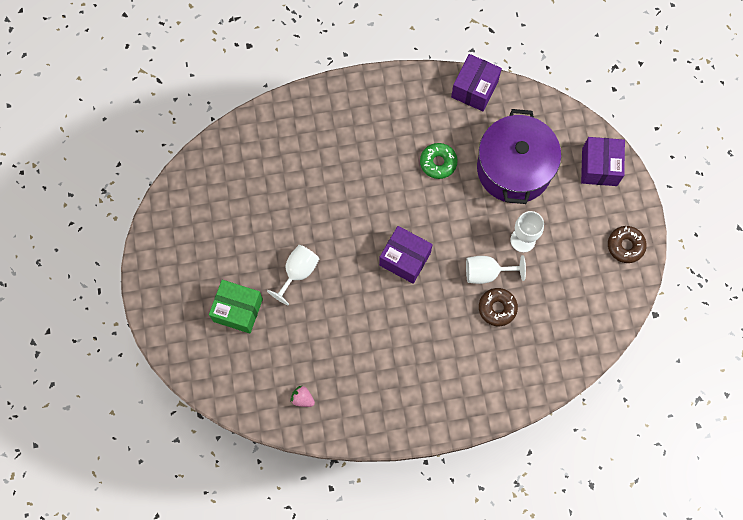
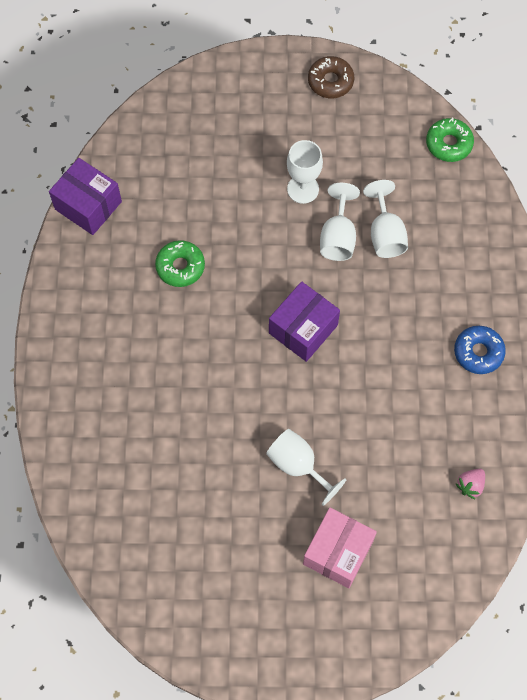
camera: 80 degrees left, 5 degrees down
(238, 310) = (338, 552): green box -> pink box
(410, 392) = (478, 352): none -> blue donut
(497, 308) = (385, 234): brown donut -> white goblet
(514, 169) = (207, 181): purple pot -> none
(590, 347) = (449, 144): none -> green donut
(599, 167) = (225, 88): purple box -> none

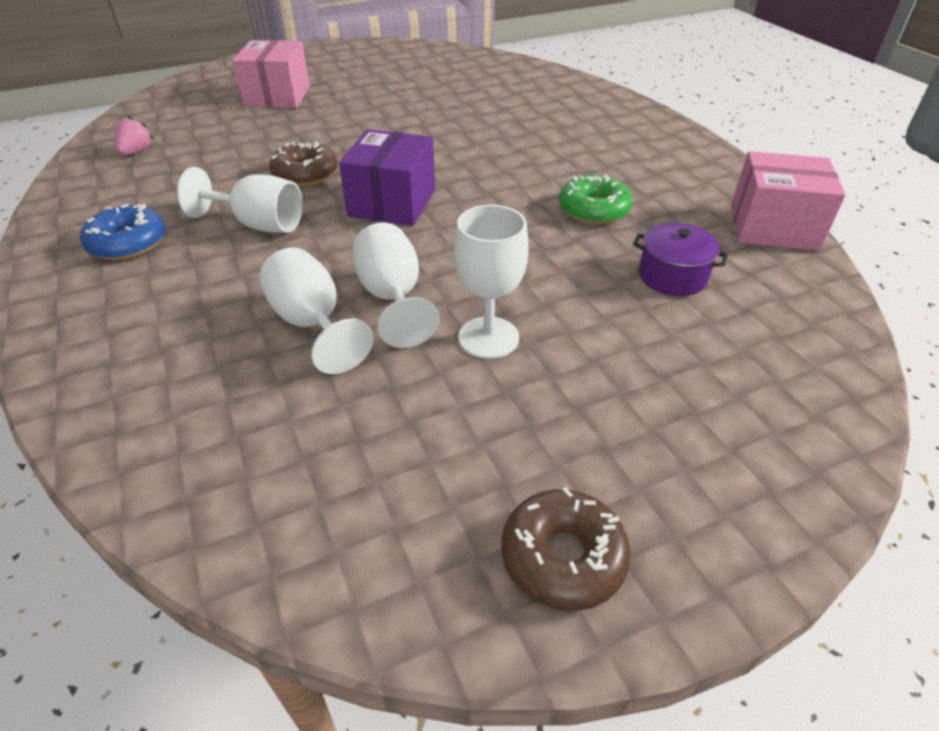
camera: 155 degrees right, 25 degrees down
(88, 205) = (773, 227): purple box -> pink box
(181, 191) = (672, 276): none -> purple pot
(298, 465) = (342, 124): white goblet -> white goblet (258, 224)
(349, 393) = (305, 174): none -> brown donut
(449, 144) = (213, 519): green donut -> none

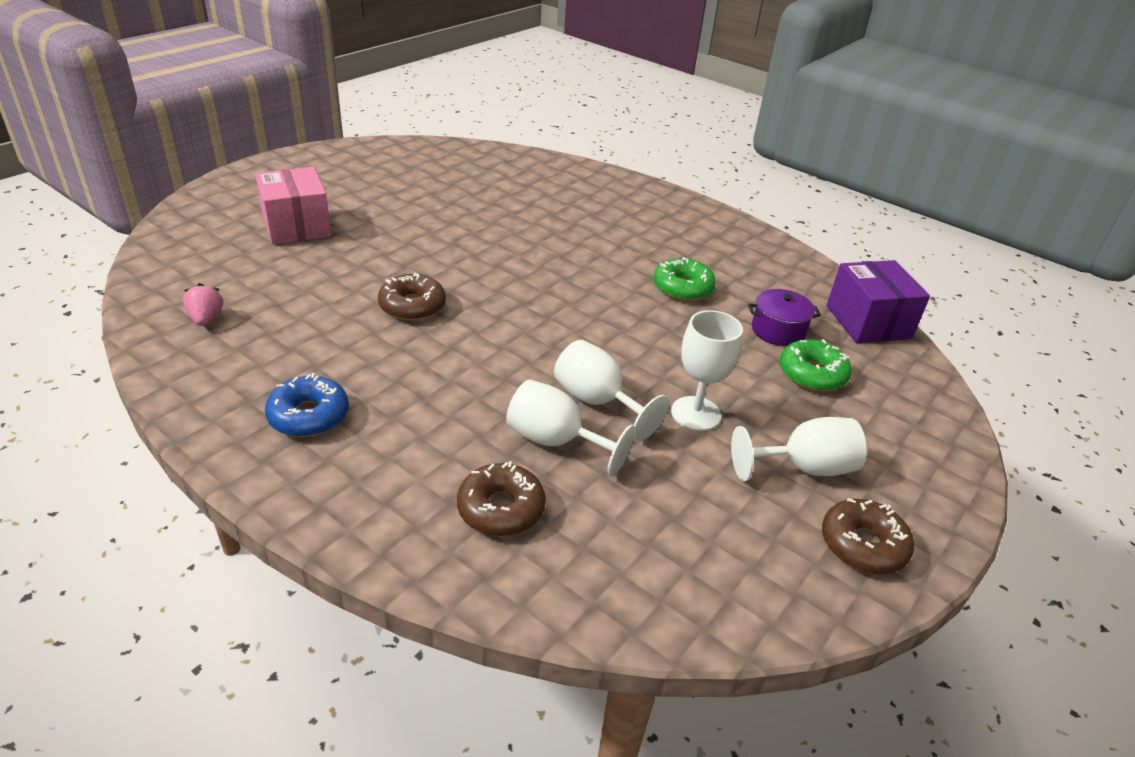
camera: 30 degrees left, 5 degrees down
(197, 371) = (501, 508): none -> brown donut
(258, 224) = (419, 366): white goblet -> white goblet (803, 468)
(392, 203) = (519, 317): purple box -> purple box (868, 322)
(675, 333) = (812, 374): none -> green donut
(773, 227) = (812, 275): pink box -> none

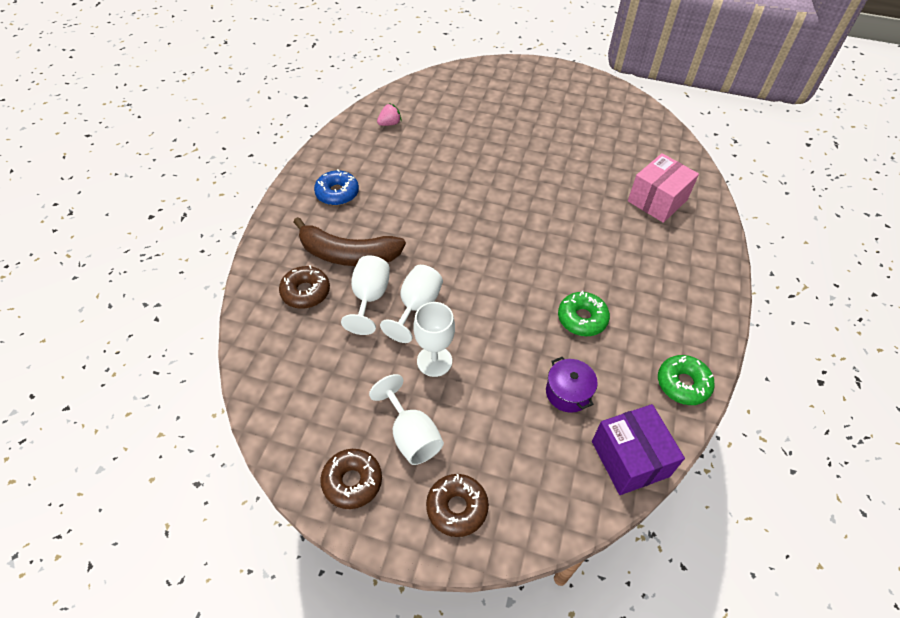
camera: 70 degrees right, 15 degrees up
(297, 226) = (500, 112): pink box -> pink box (657, 200)
(412, 306) = (455, 191): brown donut -> brown donut (457, 507)
(454, 440) = (348, 254): none -> brown banana
(812, 374) = (524, 425): green donut -> green donut (683, 384)
(868, 322) = (630, 459): purple box -> purple box turned 75 degrees counterclockwise

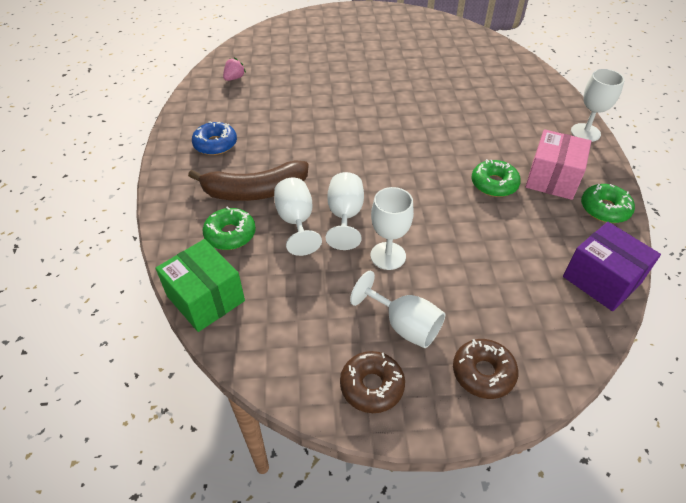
camera: 20 degrees left, 5 degrees down
(256, 348) = (206, 298): none -> green box
(305, 292) = (230, 234): brown donut -> green donut
(568, 392) = (519, 244): purple pot -> none
(657, 200) = (498, 82): pink box -> pink box (552, 178)
(719, 289) = (585, 132): none -> white goblet

